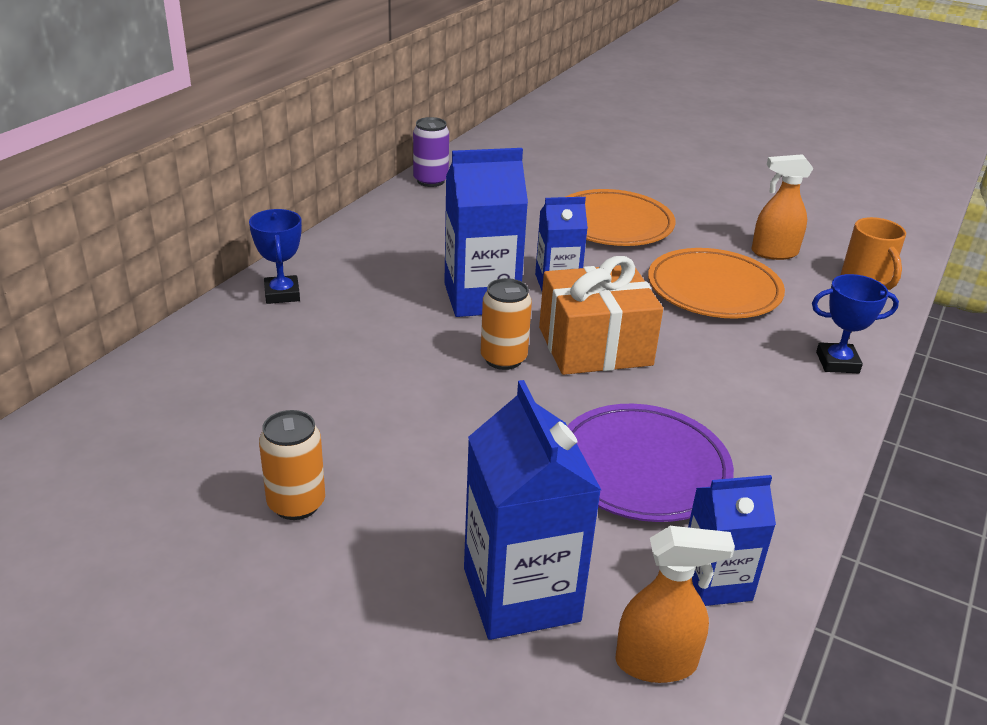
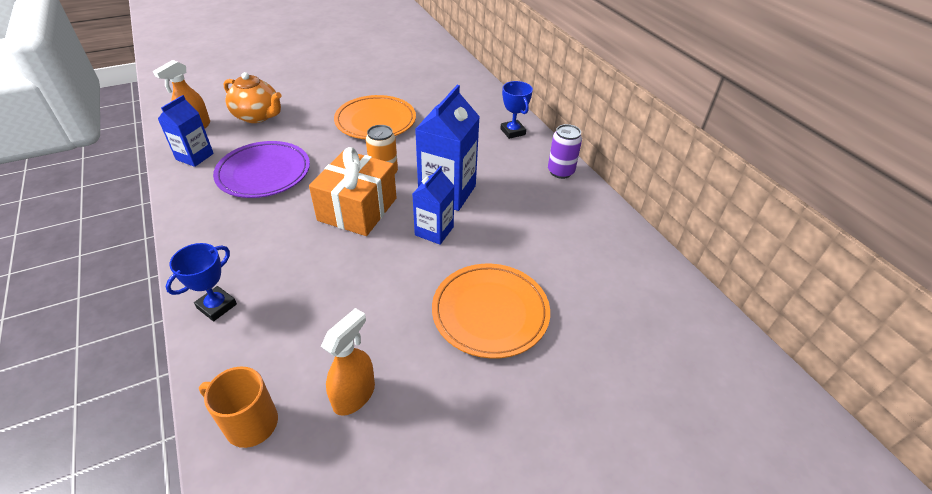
camera: 125 degrees right, 10 degrees up
(282, 294) = (512, 132): blue trophy -> blue trophy turned 45 degrees clockwise
(296, 504) = (358, 92): orange can -> none
(430, 181) = (636, 244): purple can -> purple can (560, 172)
(521, 594) = (258, 116): blue carton -> orange teapot
(714, 289) = (350, 306): orange plate -> orange plate (375, 121)

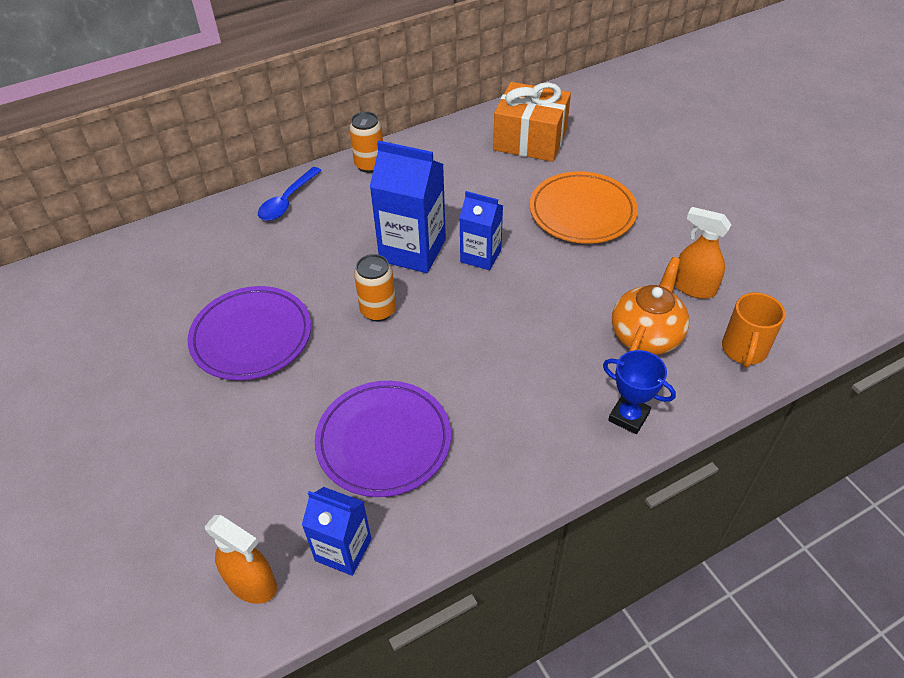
camera: 90 degrees left, 5 degrees up
(258, 116) = (222, 495): orange teapot -> orange teapot (646, 335)
(357, 209) = (452, 325): orange gift -> orange gift (530, 140)
(375, 121) = (251, 336): orange plate -> purple plate
(512, 132) = (287, 201): blue trophy -> blue spoon
(560, 172) = (370, 165): purple can -> orange can

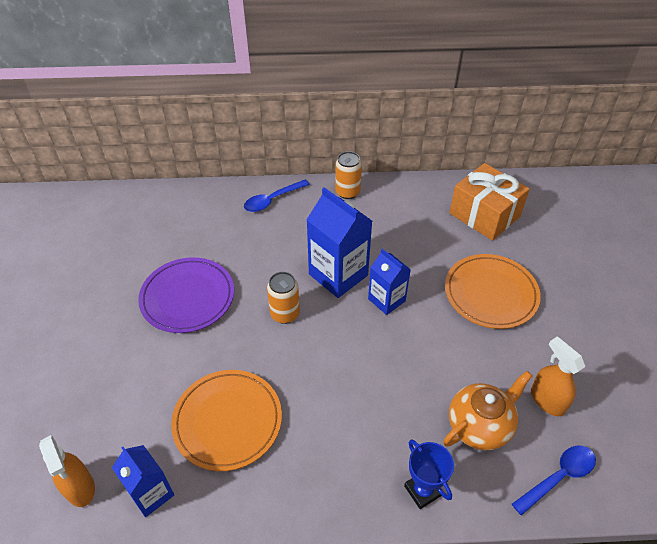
camera: 25 degrees right, 0 degrees up
(383, 441) = (227, 421): purple plate -> orange plate
(744, 350) = (558, 477): orange mug -> blue spoon

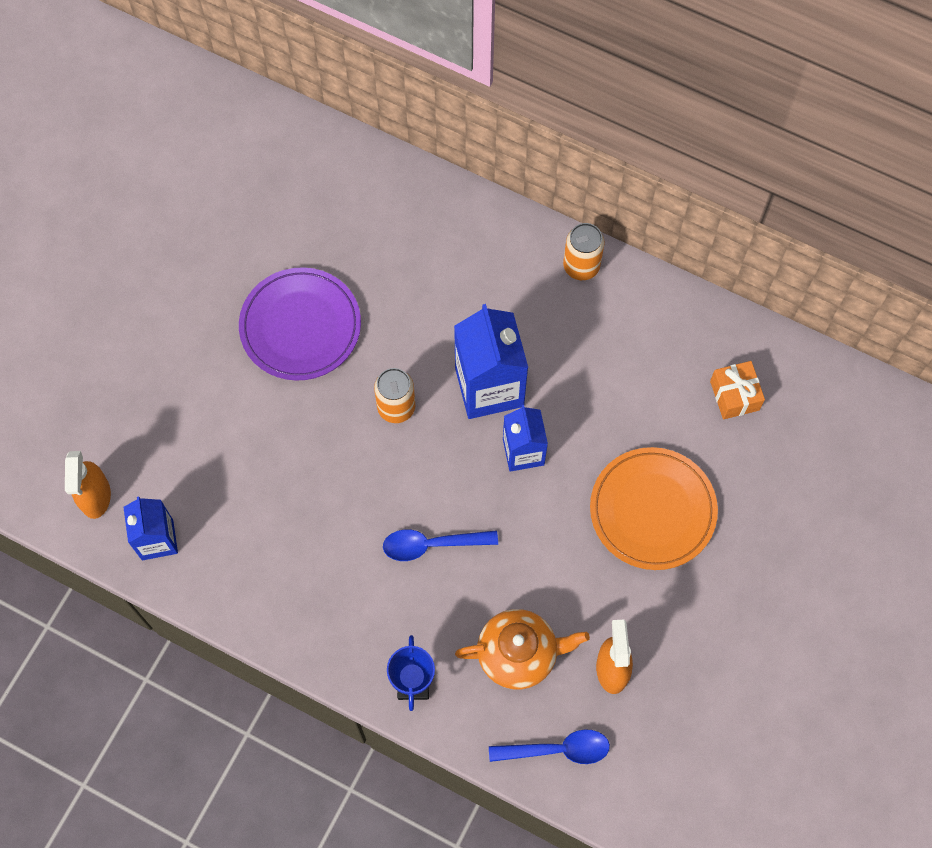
camera: 30 degrees right, 20 degrees up
(227, 421) = (266, 504): orange plate -> none
(272, 200) = (477, 230): blue spoon -> blue spoon (432, 545)
(484, 215) = (734, 395): orange gift -> orange gift, size x0.55

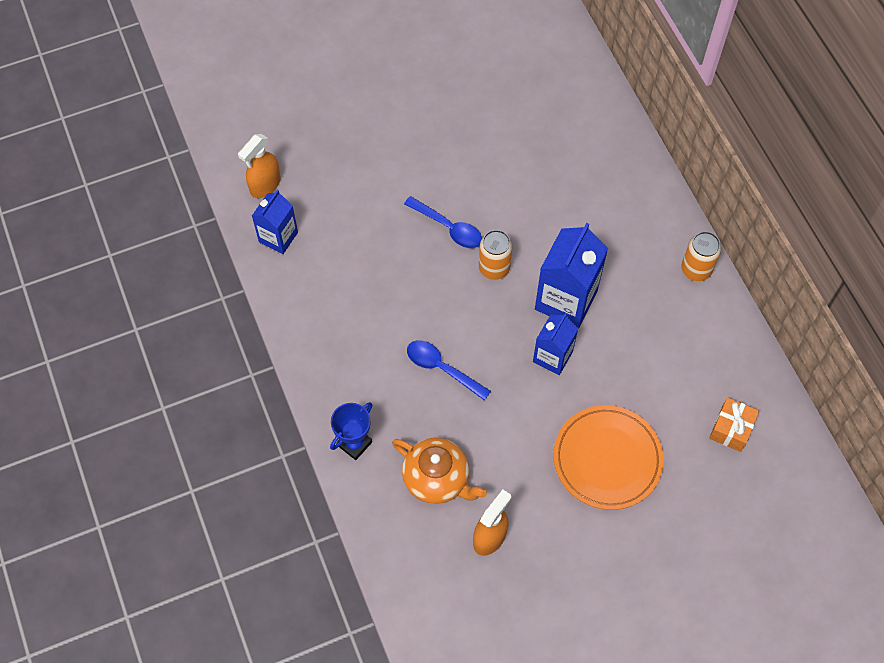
camera: 40 degrees right, 5 degrees down
(300, 326) = (477, 175): purple plate -> none
(557, 750) = (409, 558): blue spoon -> blue spoon (448, 227)

